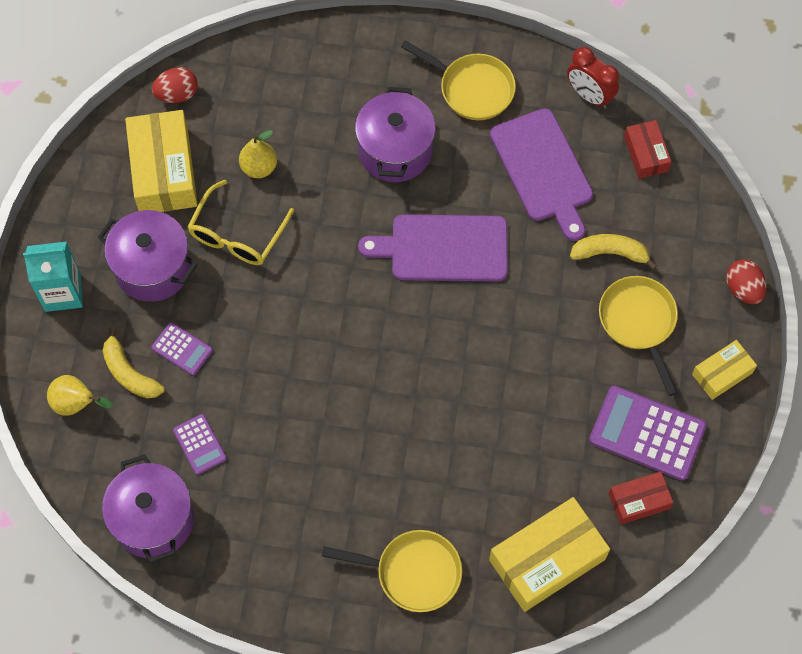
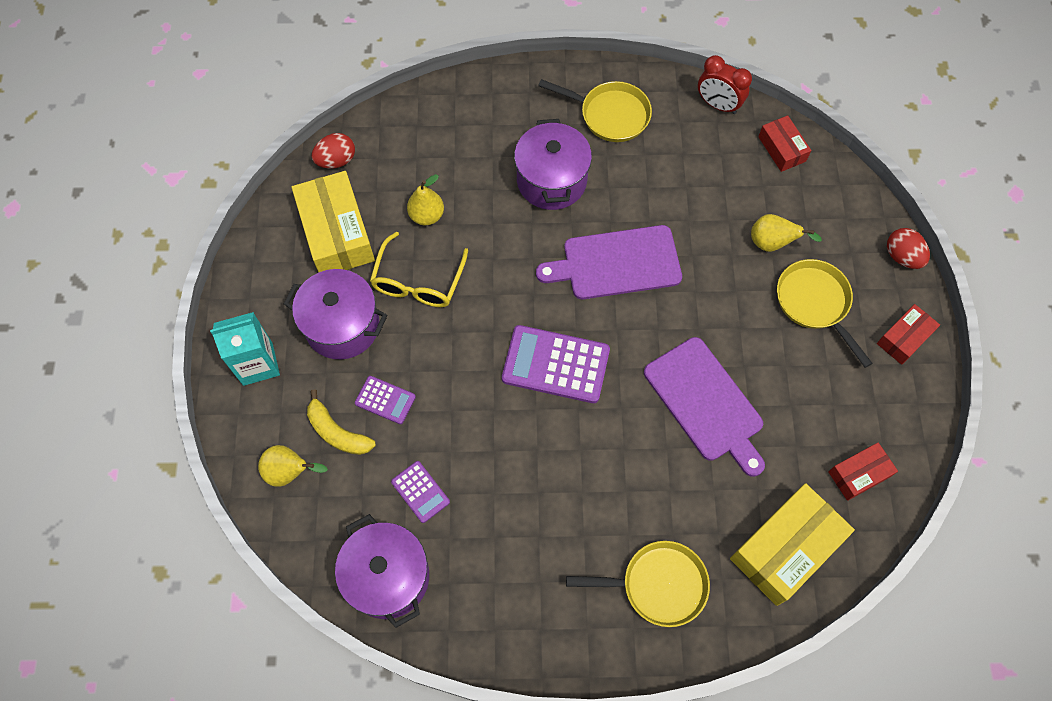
camera: 10 degrees left, 0 degrees up
(543, 169) = (692, 177): purple cutting board -> purple cutting board (706, 403)
(610, 253) = (772, 243): yellow banana -> yellow pear
(647, 433) = (849, 407): purple calculator -> purple calculator (556, 364)
(722, 373) = (904, 338): yellow box -> red box

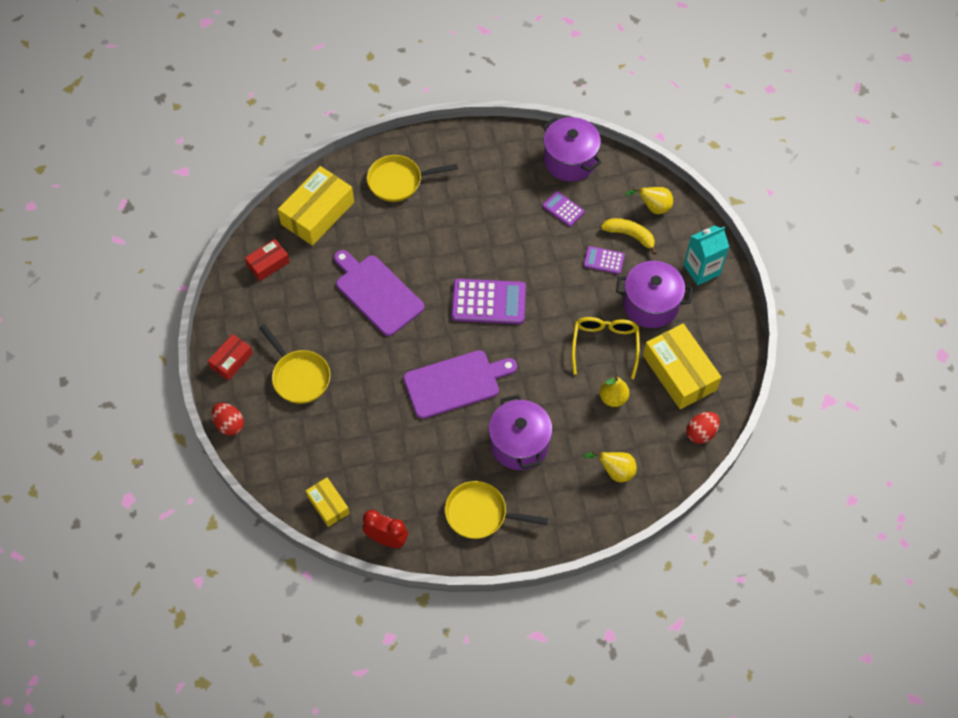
camera: 170 degrees right, 5 degrees down
(772, 243) = (334, 419): yellow pear -> yellow pear (615, 471)
(782, 149) = (328, 505): red box -> yellow box

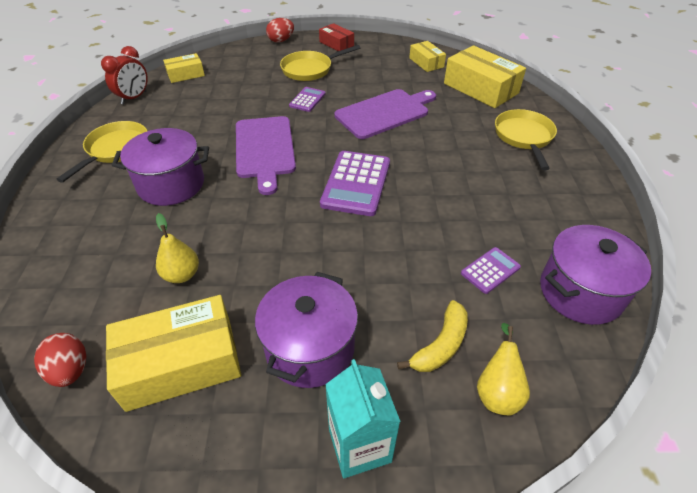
camera: 100 degrees right, 15 degrees down
(268, 264) = (426, 62): red box -> yellow box
(604, 260) = (399, 303): purple calculator -> purple calculator (307, 100)
(605, 345) = (261, 279): yellow glasses -> none
(615, 471) = (84, 259): yellow pear -> none

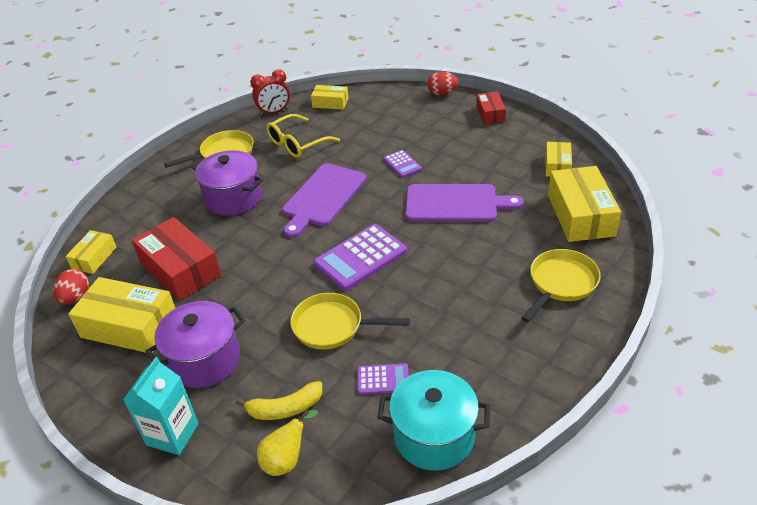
camera: 40 degrees right, 5 degrees down
(51, 314) = (94, 258): none -> yellow box
(182, 275) = (180, 269): yellow pear -> red box
(188, 116) = (297, 143): none -> yellow glasses
(307, 100) = (402, 164): purple calculator -> purple calculator turned 90 degrees clockwise
(310, 69) = (436, 134): yellow pan -> yellow pan (332, 326)
(580, 292) = (434, 436): purple pot -> turquoise pot

